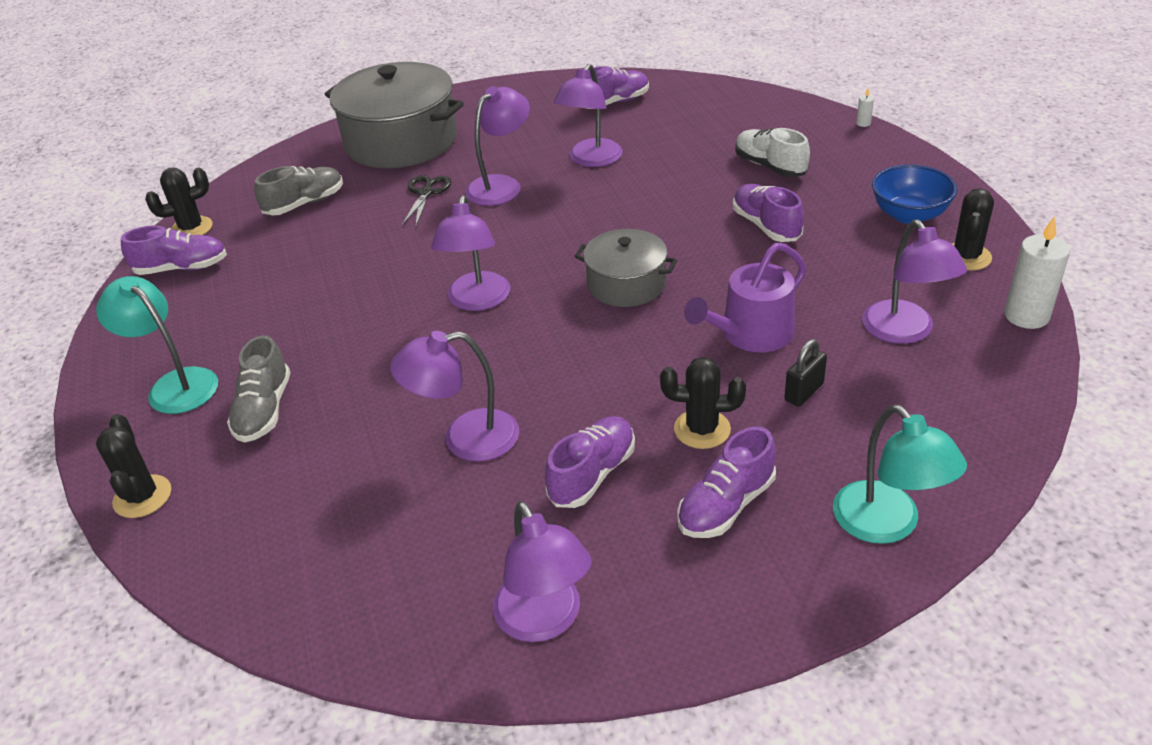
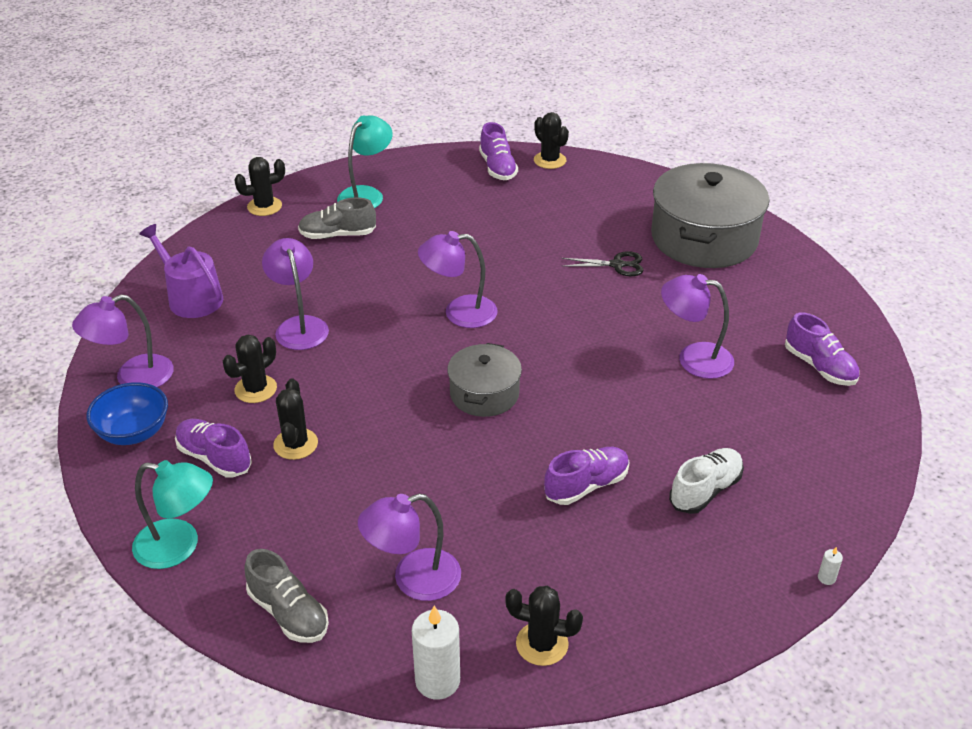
camera: 80 degrees right, 0 degrees up
(305, 204) = (591, 205): grey shoe -> grey shoe (288, 613)
(501, 185) = (636, 306): purple lamp -> none
(592, 474) = (255, 389): purple shoe -> black cactus
(751, 334) = (412, 473): purple watering can -> purple watering can (191, 297)
(804, 392) = (334, 505): black padlock -> none
(887, 525) = (179, 546): turquoise lamp -> turquoise lamp turned 135 degrees counterclockwise
(909, 215) = (620, 603): blue bowl -> blue bowl (134, 432)

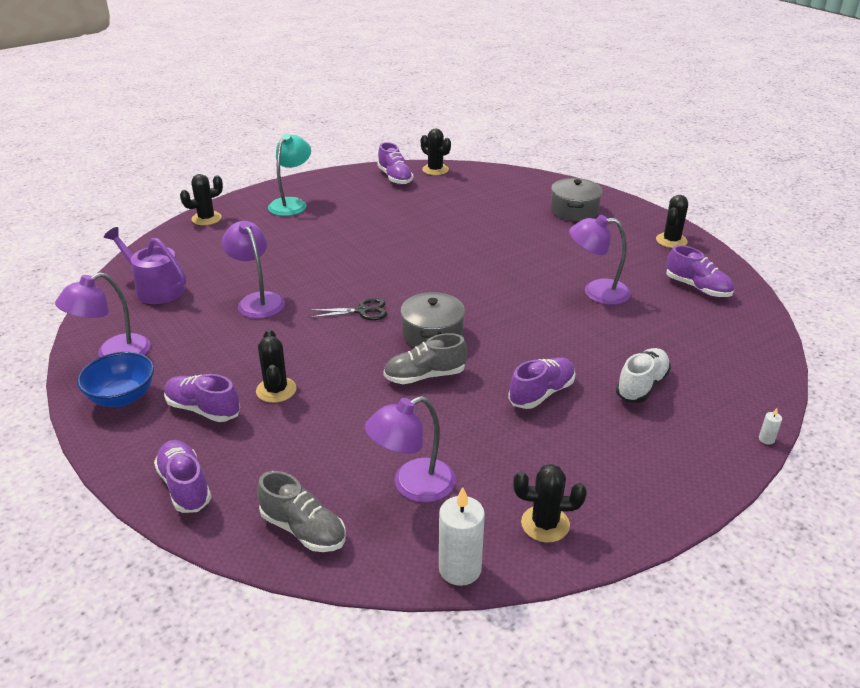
camera: 10 degrees left, 5 degrees down
(179, 546) = (185, 486): turquoise lamp -> purple shoe
(255, 389) = (229, 351): black cactus -> black cactus (671, 241)
(337, 235) = (274, 233): grey shoe -> grey shoe (425, 376)
(459, 312) = (393, 278): purple lamp -> none
(617, 265) = (512, 234): black scissors -> black scissors (362, 311)
(704, 238) = (574, 210): grey pot -> grey pot, size x0.55

